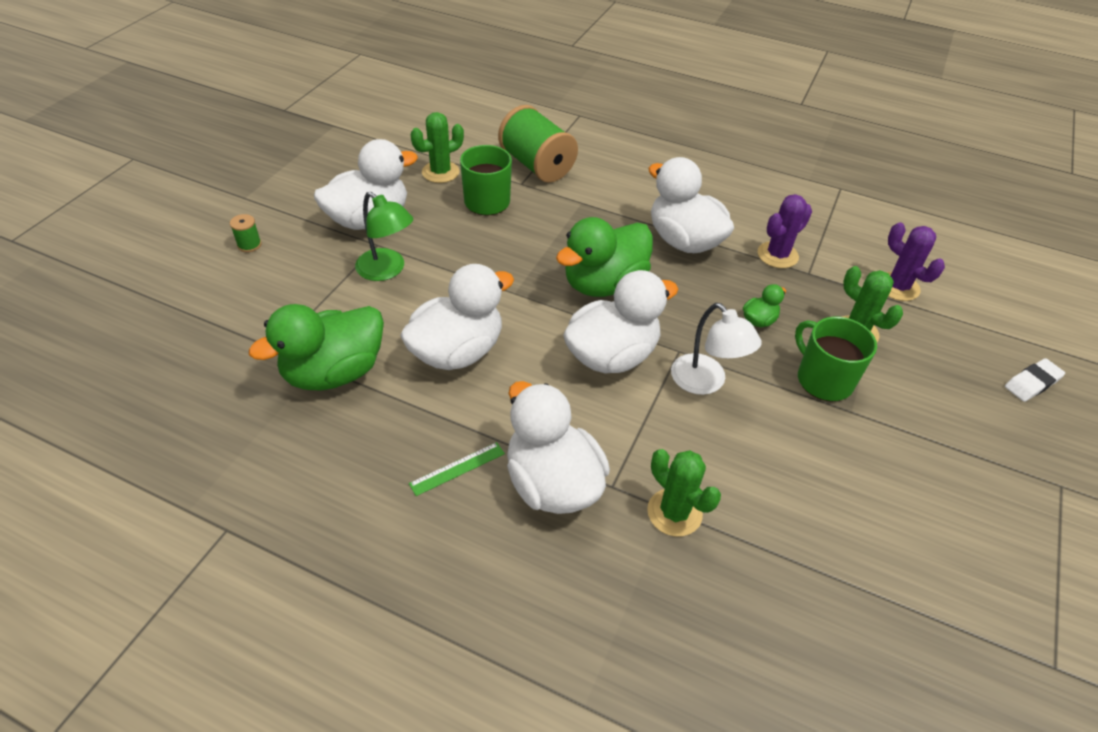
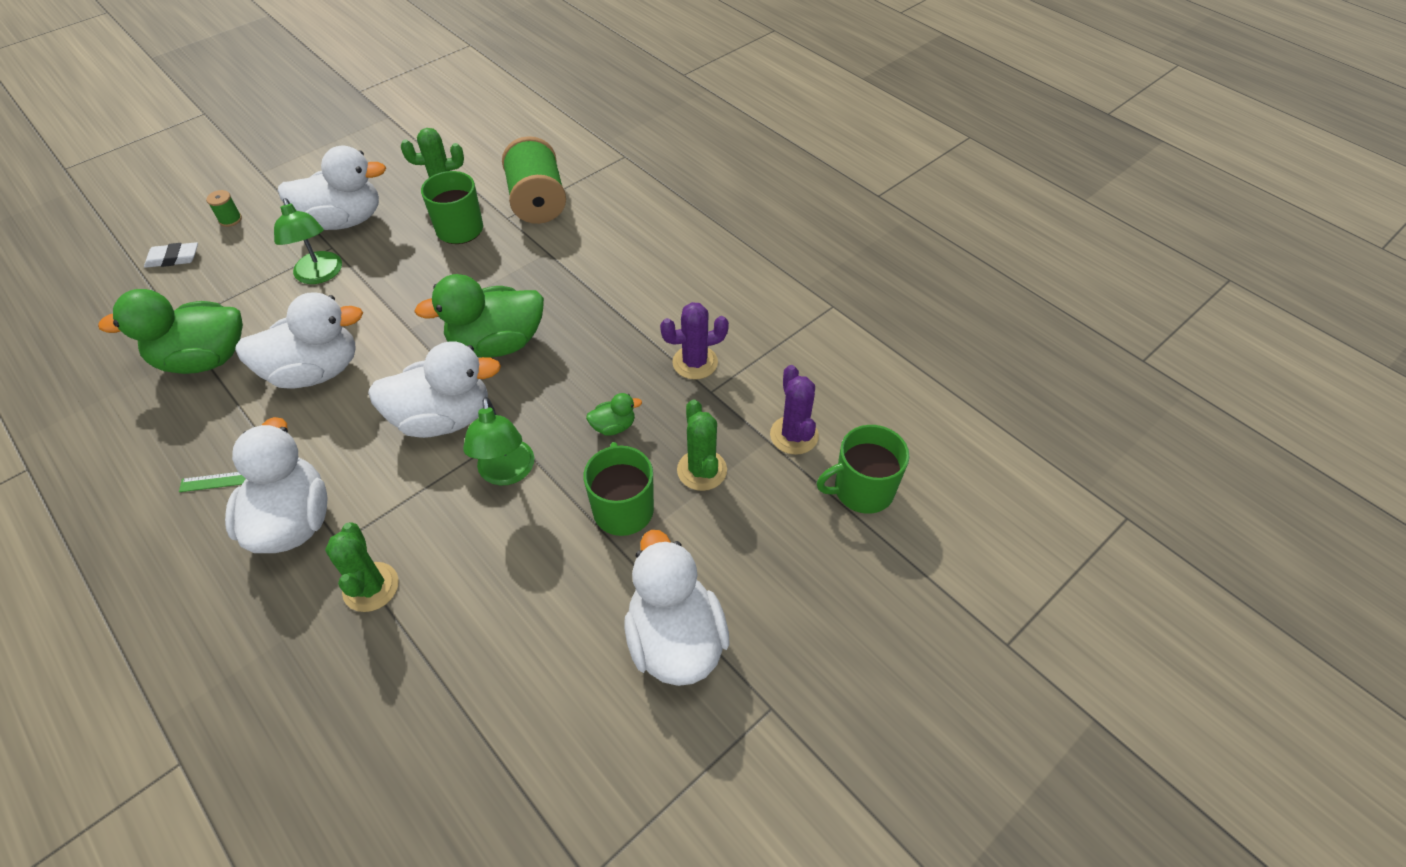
camera: 25 degrees right, 5 degrees up
(684, 241) = (612, 320): white duck -> white duck (675, 639)
(706, 382) = (506, 473): white lamp -> green lamp
(979, 311) = (862, 490): none -> green mug
(1032, 383) = (845, 589): white eraser -> white eraser (173, 258)

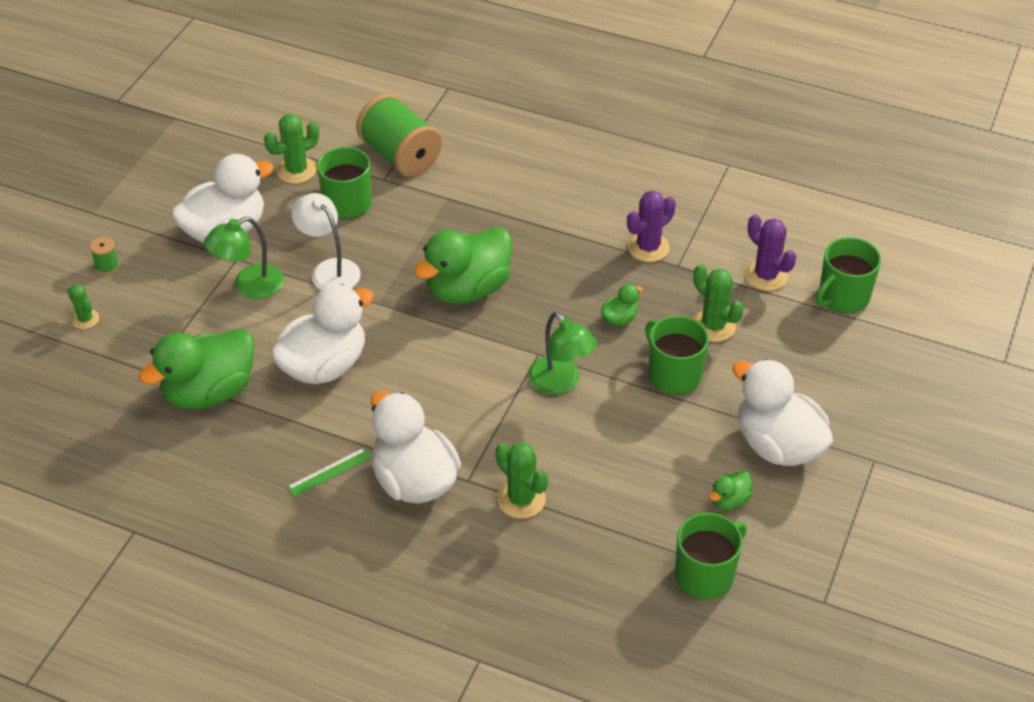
camera: 25 degrees left, 5 degrees down
(173, 258) = (85, 319): white eraser -> green cactus
(320, 275) = (249, 286): green lamp -> green lamp turned 105 degrees clockwise
(396, 283) = (329, 270): none -> white lamp
(443, 418) = (472, 362): white duck -> none
(483, 772) = (705, 575): none -> green mug
(575, 686) = (729, 500): none -> green duck

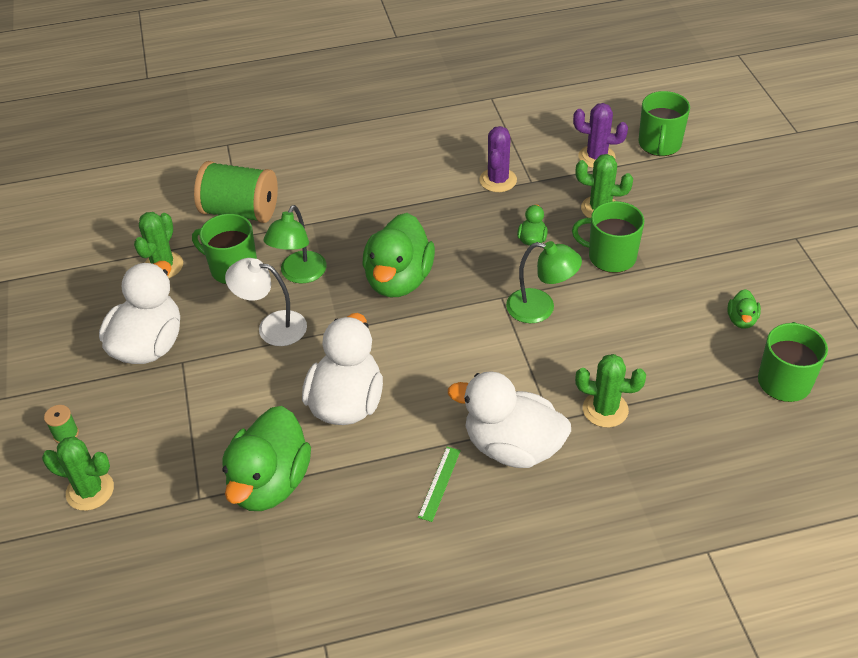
camera: 35 degrees left, 0 degrees up
(85, 319) = (90, 491): green cactus -> green cactus, size x1.61
(249, 286) = (216, 377): green lamp -> green lamp (299, 274)
(777, 445) = (728, 263): white duck -> none

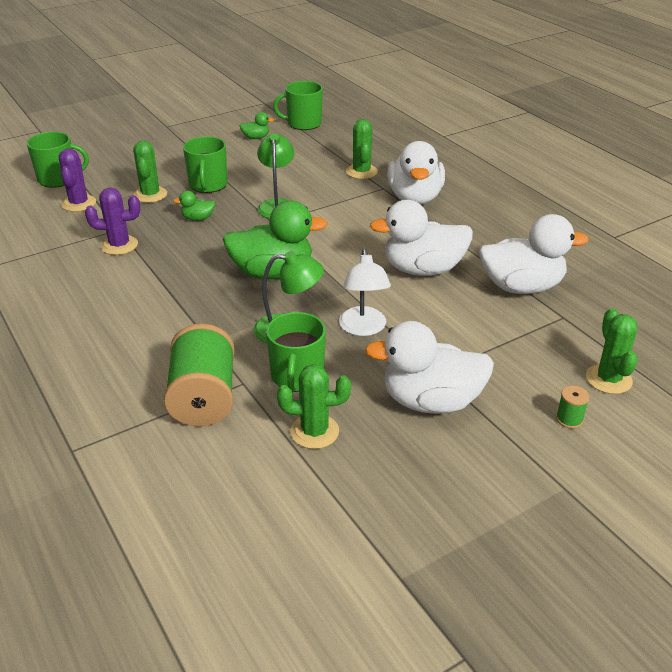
camera: 110 degrees left, 10 degrees down
(270, 483) = (521, 287): green duck -> white duck
(439, 483) = (464, 218): green ruler -> none

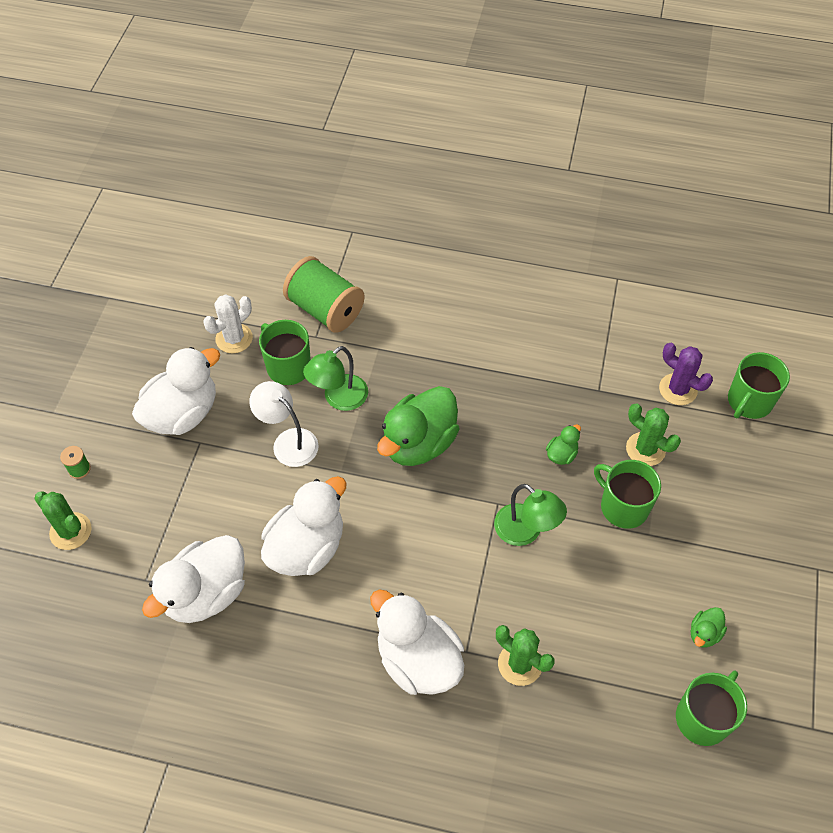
camera: 135 degrees right, 20 degrees up
(119, 245) = (568, 375): purple cactus -> none
(314, 432) = (234, 338): green cactus -> white cactus

